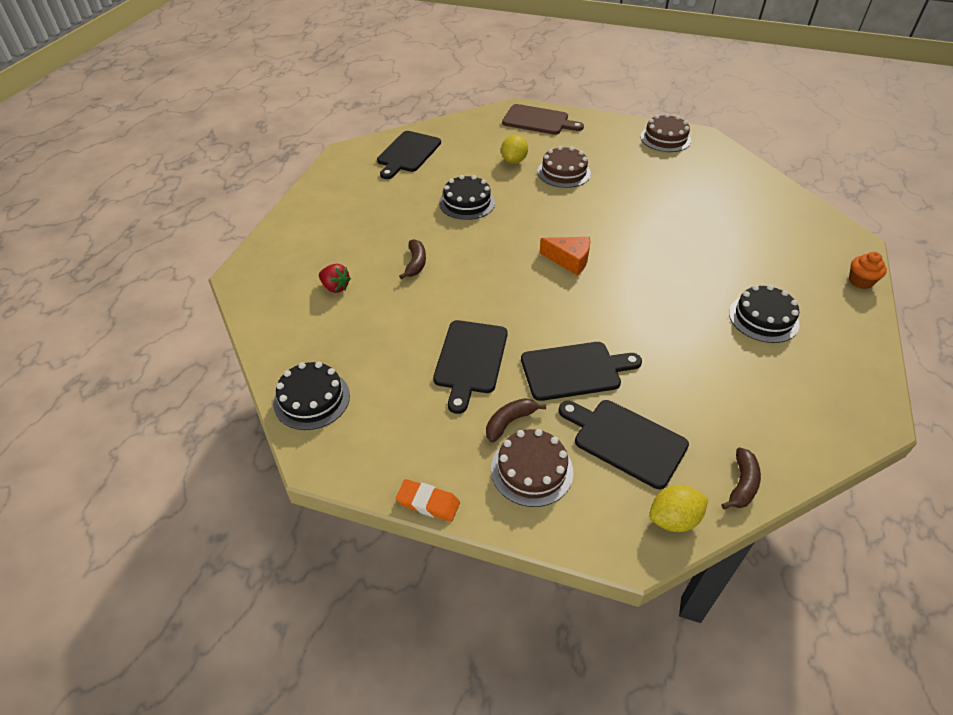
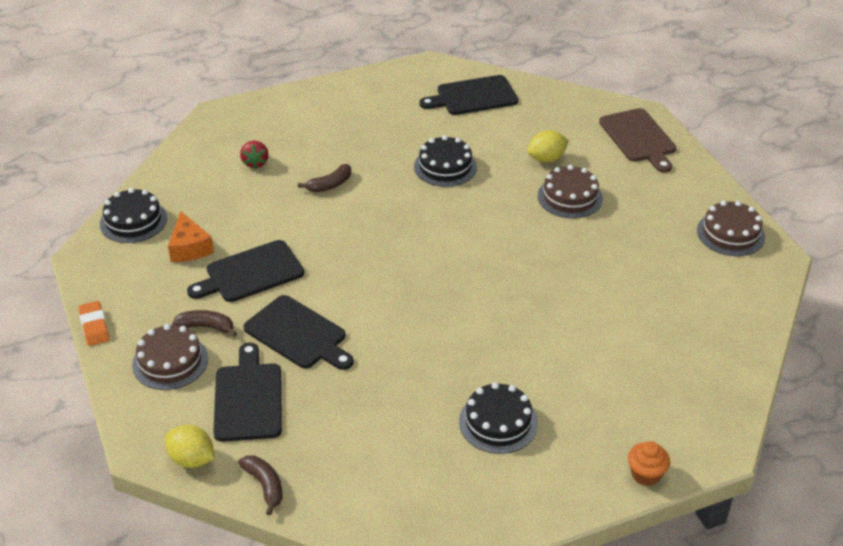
camera: 50 degrees right, 5 degrees down
(569, 260) = (437, 265): orange cheese -> orange cheese (189, 247)
(742, 484) = (265, 485): brown banana -> brown banana turned 105 degrees counterclockwise

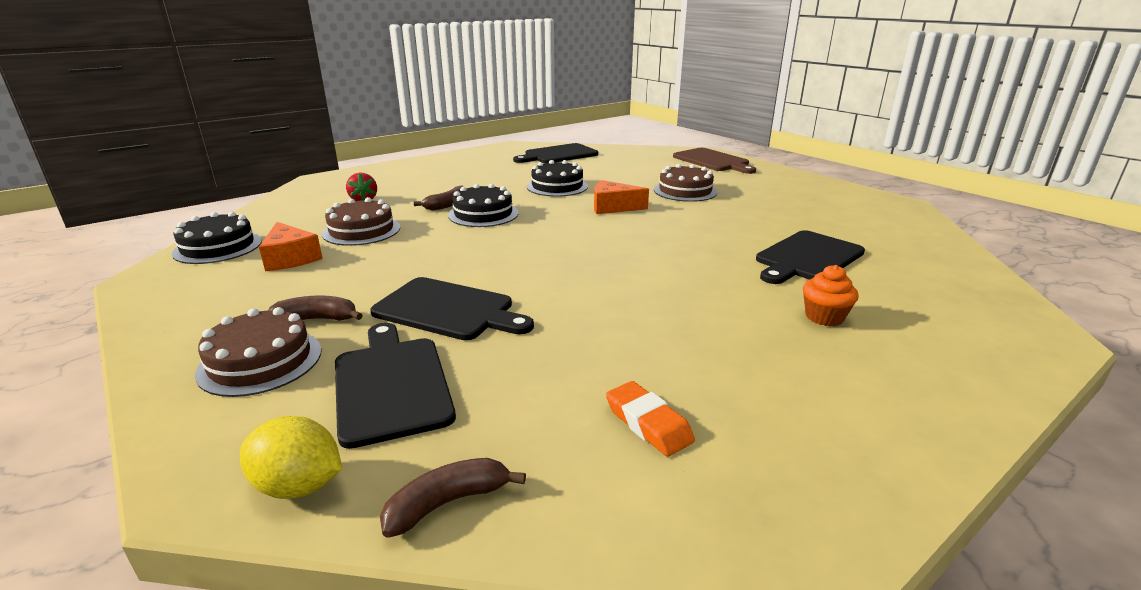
camera: 15 degrees left, 15 degrees down
(94, 326) = (140, 340): orange eraser -> orange eraser (648, 423)
(250, 273) = (372, 268): black cutting board -> black cutting board (807, 258)
(265, 485) = (447, 503): brown banana -> brown banana turned 75 degrees counterclockwise
(483, 215) = (613, 207): none -> orange cheese
(498, 422) = (764, 355): black cake -> black cake (483, 214)
(546, 159) = (646, 175): yellow lemon -> none
(646, 474) = (1002, 377): orange cupcake -> orange cupcake (824, 317)
(730, 233) = (845, 195): brown cake -> brown cake (361, 230)

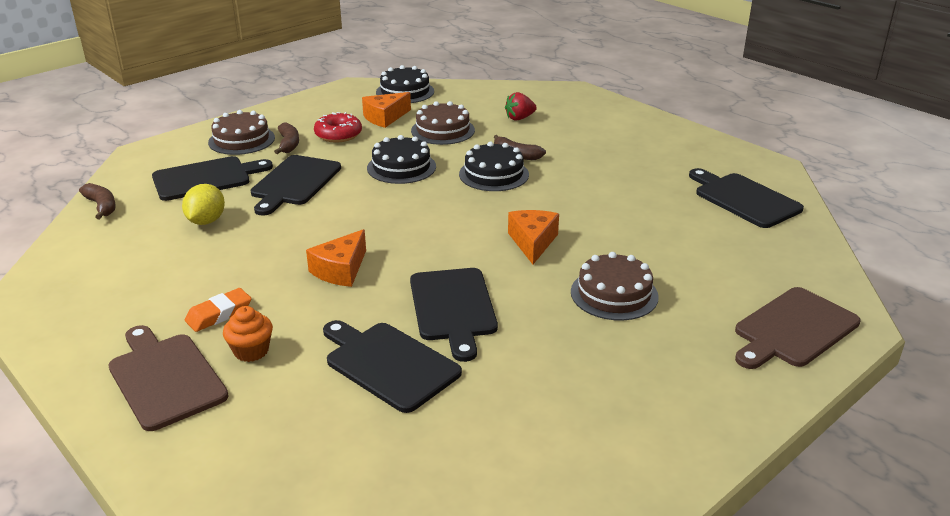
camera: 85 degrees right, 5 degrees up
(299, 486) = (130, 171): yellow lemon -> yellow lemon (206, 221)
(317, 285) = (338, 135): none -> red donut
(557, 186) = (598, 206): black cake -> black cake (401, 167)
(648, 423) = (137, 259): orange eraser -> orange eraser (219, 314)
(664, 278) = (341, 270): none -> orange cheese
(717, 235) = (453, 308): none -> black cutting board
(900, 363) = (165, 378): none -> brown cutting board

